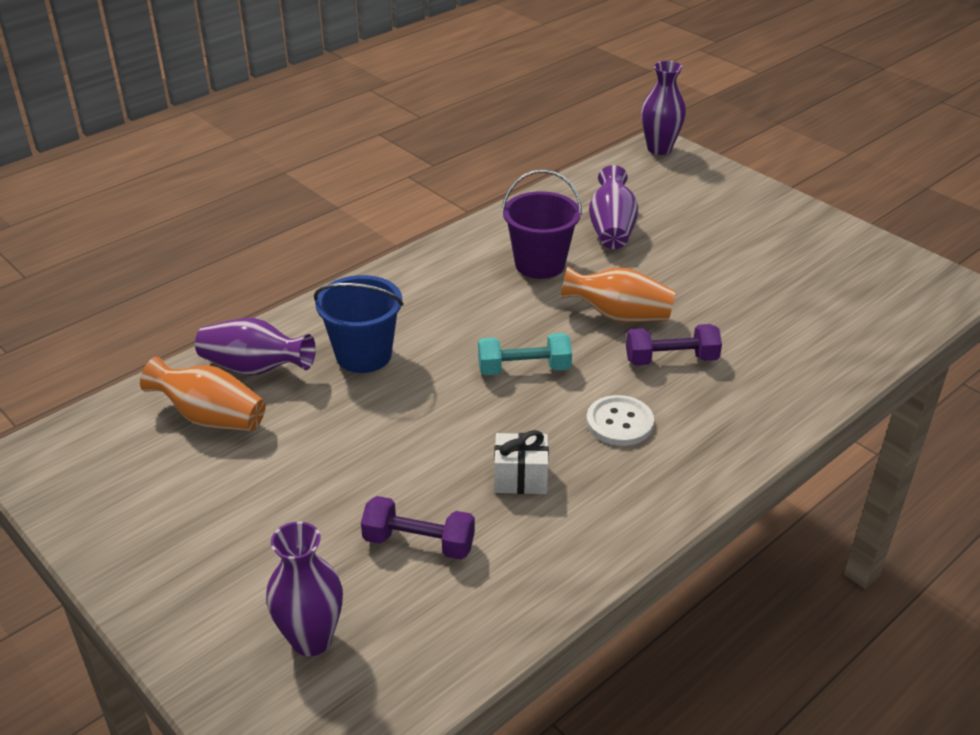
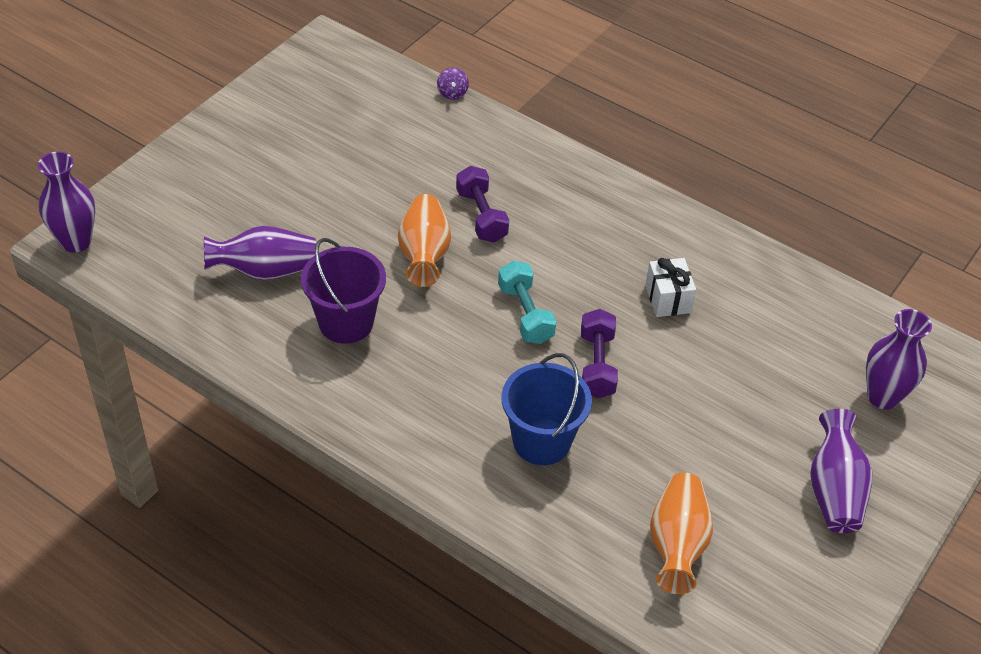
camera: 105 degrees left, 10 degrees up
(255, 368) = (591, 530): purple vase -> purple vase (834, 490)
(419, 543) = (763, 351): purple dumbbell -> purple dumbbell (597, 365)
(619, 422) = (577, 244): white button -> none
(881, 365) = (452, 93): none -> purple spinning top

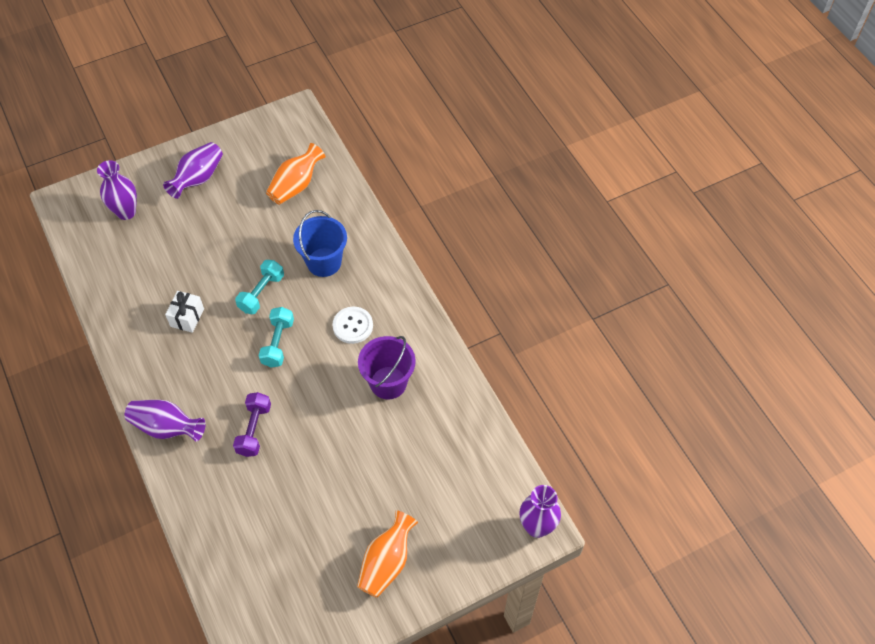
camera: 150 degrees left, 10 degrees up
(265, 271) = (419, 445): purple vase -> purple vase (166, 427)
(424, 255) = (311, 414): orange vase -> orange vase (387, 562)
(439, 372) = (353, 326): none -> white button
(452, 93) = (196, 561): purple spinning top -> none
(597, 365) = (261, 293): purple dumbbell -> turquoise dumbbell

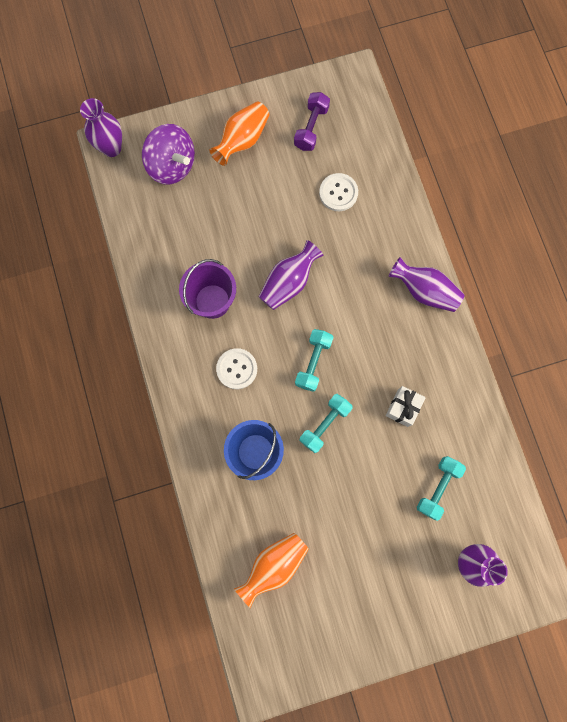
camera: 170 degrees left, 20 degrees up
(153, 259) = (438, 487): none -> turquoise dumbbell
(198, 179) = (386, 596): purple vase -> purple vase (289, 282)
(254, 430) = (343, 275): purple dumbbell -> purple dumbbell (311, 128)
(267, 518) = (338, 193): none -> white button
(462, 518) = (172, 166): none -> purple spinning top

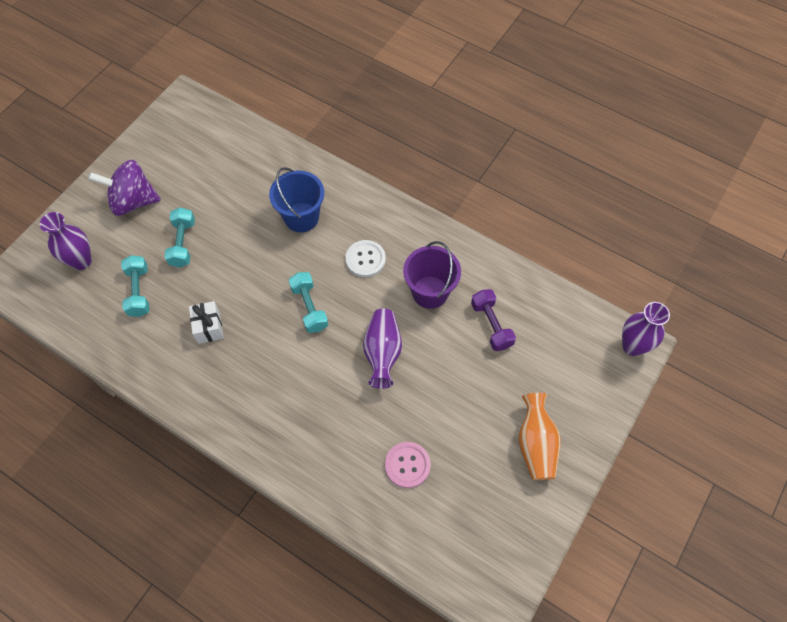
camera: 140 degrees right, 15 degrees down
(172, 166) = (570, 371): purple spinning top -> purple spinning top (133, 201)
(274, 565) = (229, 163): orange vase -> none
(311, 128) = (487, 510): purple dumbbell -> purple dumbbell (491, 325)
(325, 424) = (263, 271): turquoise dumbbell -> turquoise dumbbell (183, 243)
(338, 193) = (407, 465): white button -> pink button
(424, 291) = (259, 436): purple vase -> none

